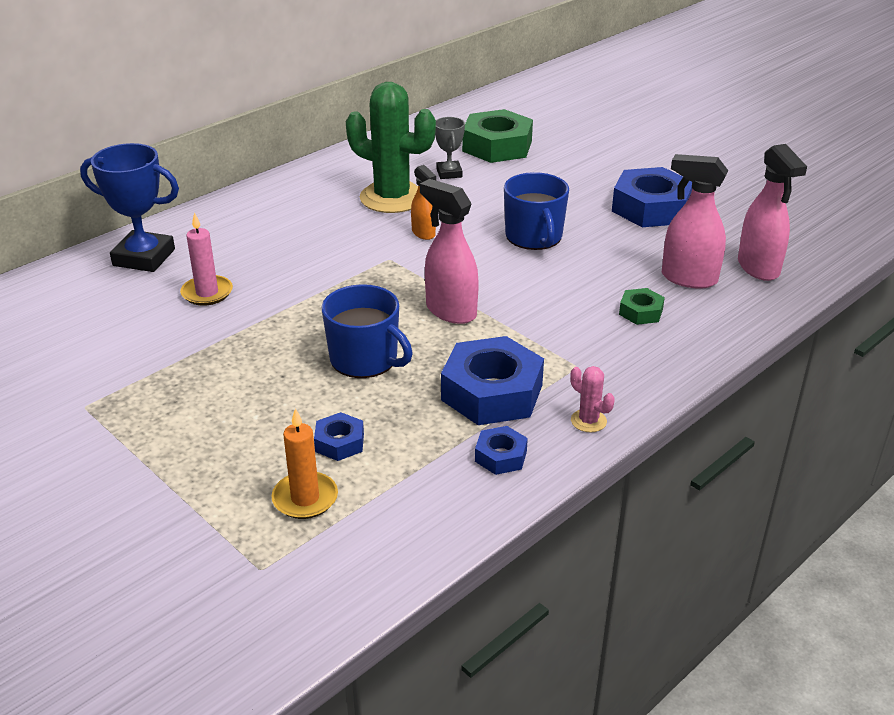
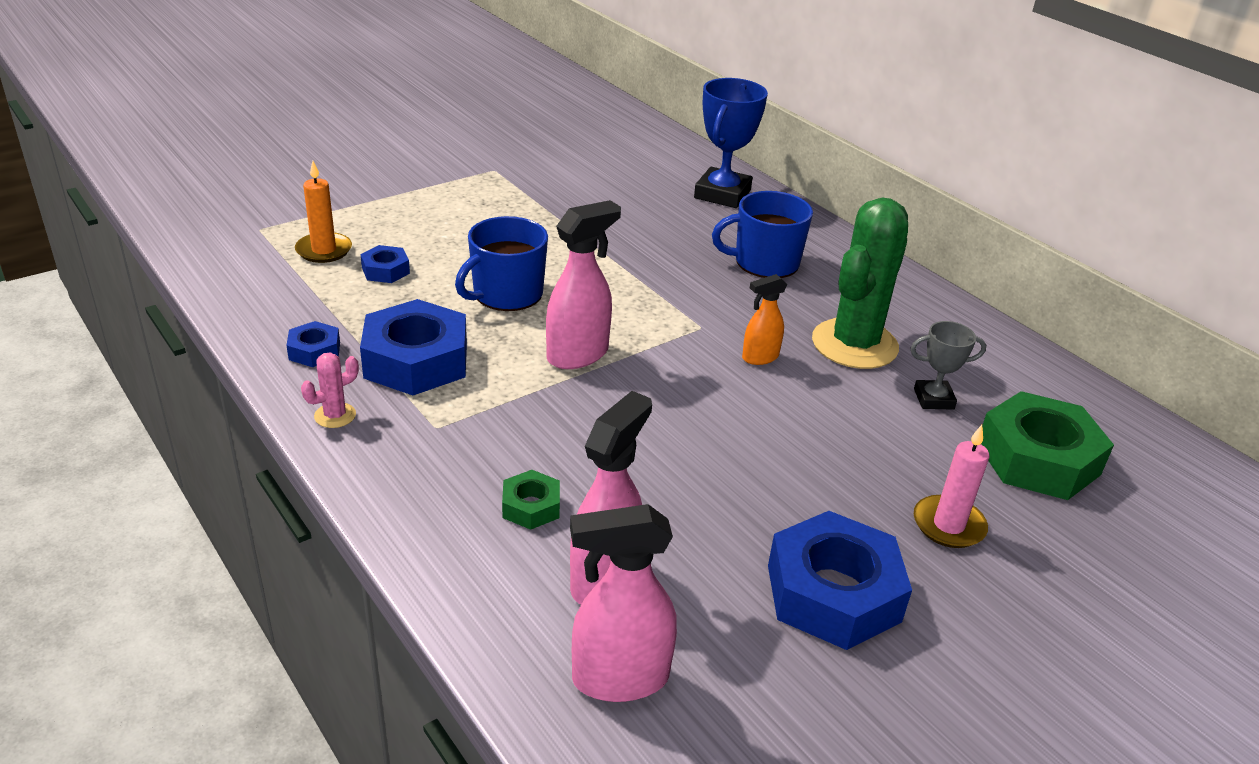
camera: 95 degrees right, 0 degrees up
(207, 293) = (650, 221): pink candle -> pink candle (948, 525)
(534, 237) = (744, 447): blue mug -> blue mug (765, 262)

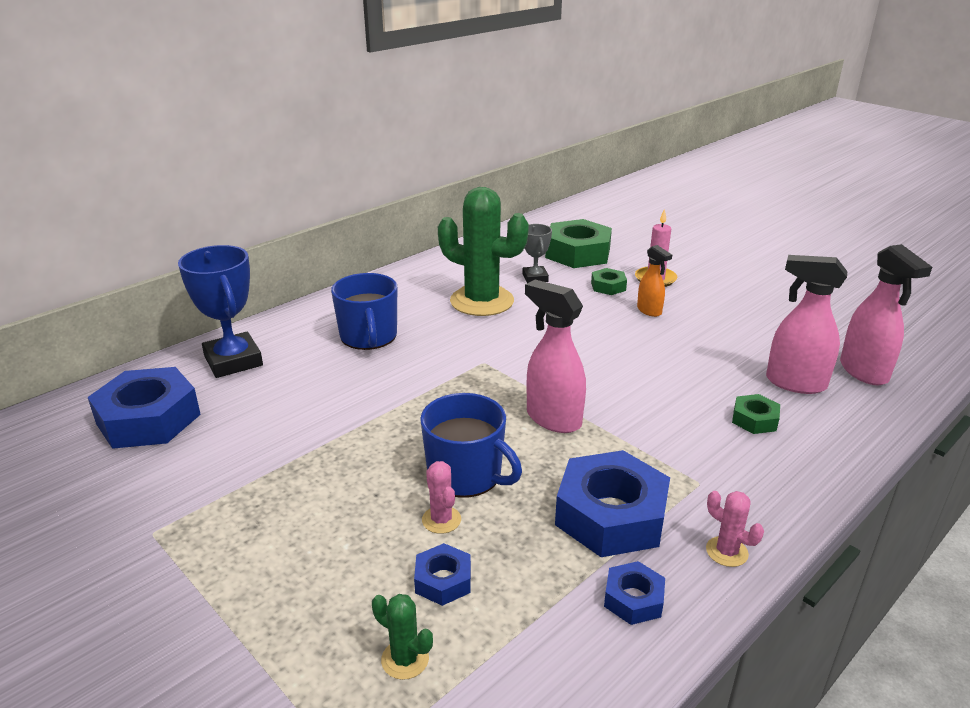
camera: 95 degrees left, 5 degrees down
(324, 250) = (405, 659): orange candle -> green cactus
(452, 276) = (441, 520): none -> pink cactus
(722, 194) = (233, 361): blue trophy -> blue trophy turned 45 degrees clockwise
(759, 357) = (516, 336): orange spray bottle -> orange spray bottle (649, 311)
(833, 593) = (738, 311): blue nut -> blue nut (148, 419)
(912, 465) = (608, 286): none -> green nut

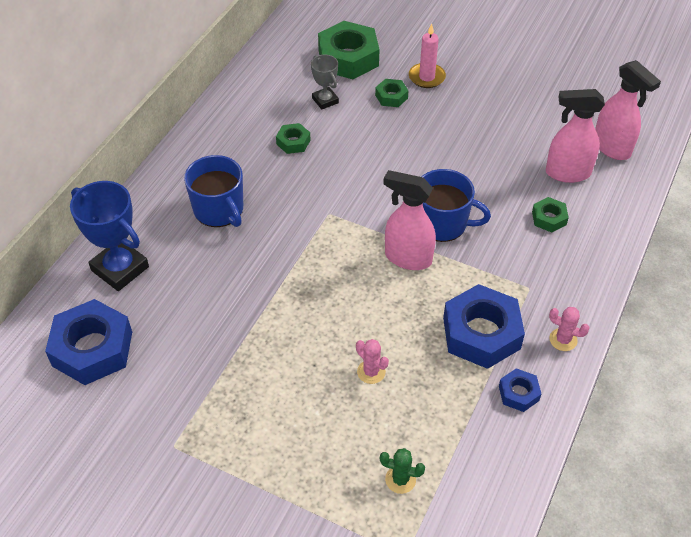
camera: 20 degrees left, 20 degrees up
(443, 580) = (396, 418): blue nut -> none
(466, 474) = (369, 328): blue mug -> blue mug (443, 223)
(482, 301) = (293, 142): green cactus -> green nut
(649, 311) = (435, 119): orange spray bottle -> none

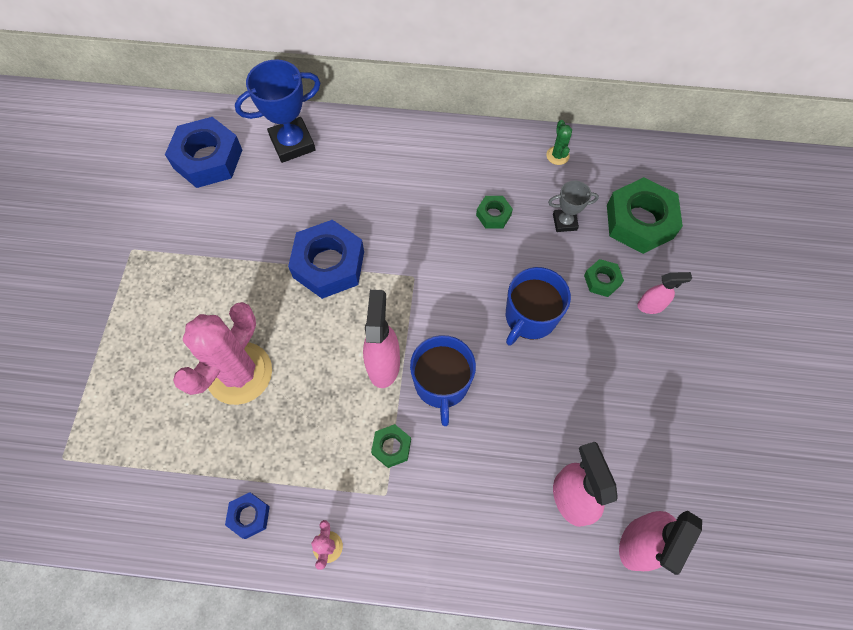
camera: 70 degrees right, 15 degrees up
(120, 268) = (292, 143): blue trophy -> blue trophy turned 45 degrees clockwise
(219, 210) = (383, 188): blue mug -> blue mug (530, 317)
(325, 100) = (564, 222): grey trophy -> grey trophy turned 45 degrees clockwise
(371, 372) = (239, 373): pink cactus -> pink cactus, size x2.44
(400, 479) = (133, 433): green cactus -> green cactus (557, 155)
(426, 77) = (651, 306): pink candle -> pink spray bottle
(481, 333) = (312, 461): blue nut -> blue nut (328, 264)
(549, 218) = (492, 493): green nut -> green nut (391, 447)

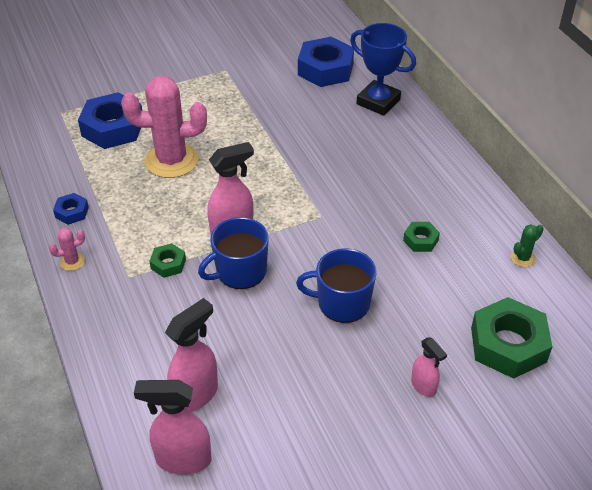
camera: 60 degrees right, 20 degrees down
(328, 264) = (292, 166): blue nut -> blue nut (112, 128)
(564, 222) = (457, 290): grey trophy -> none
(602, 280) = (419, 339): green nut -> none

